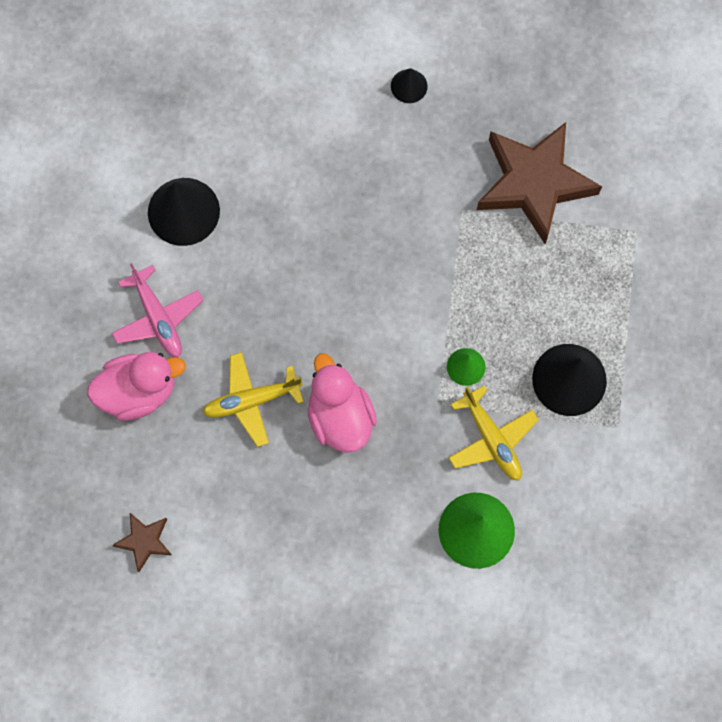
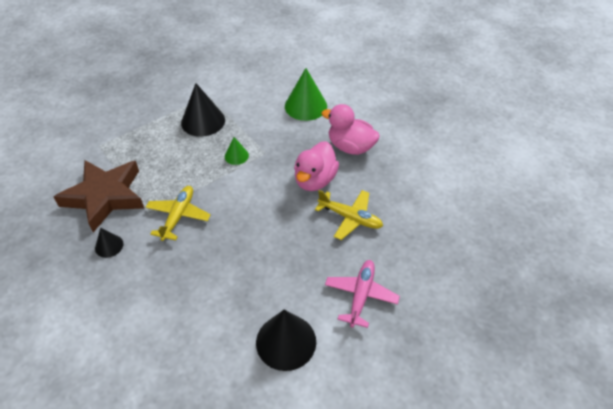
camera: 135 degrees left, 25 degrees down
(138, 391) = (407, 268): pink duck -> pink duck (350, 147)
(144, 541) = (464, 203): brown star -> none
(409, 86) = (85, 295): black cone -> black cone (109, 246)
(491, 439) = (261, 126): yellow plane -> yellow plane (178, 216)

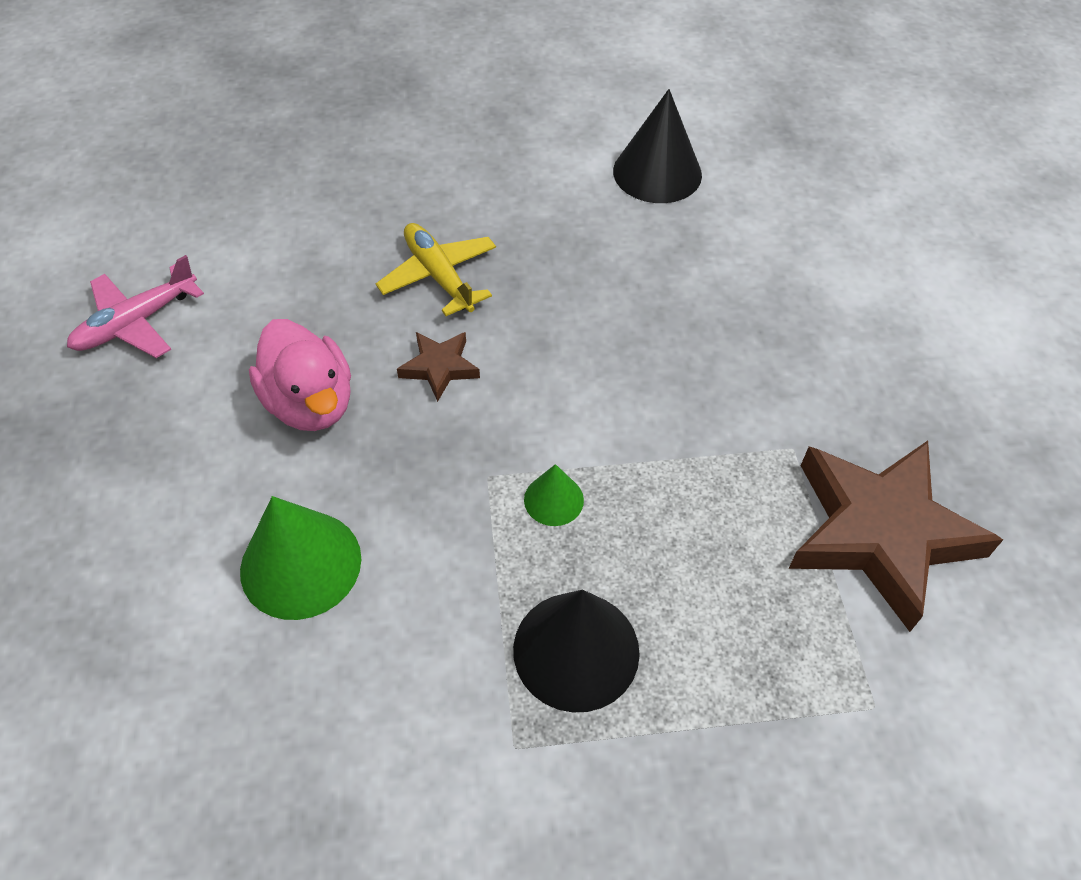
camera: 150 degrees left, 5 degrees up
(109, 246) = (887, 418): black cone -> none
(178, 216) = (737, 416): yellow plane -> none
(315, 180) = (439, 367): pink duck -> brown star
(361, 295) = (518, 177): pink plane -> pink plane (136, 323)

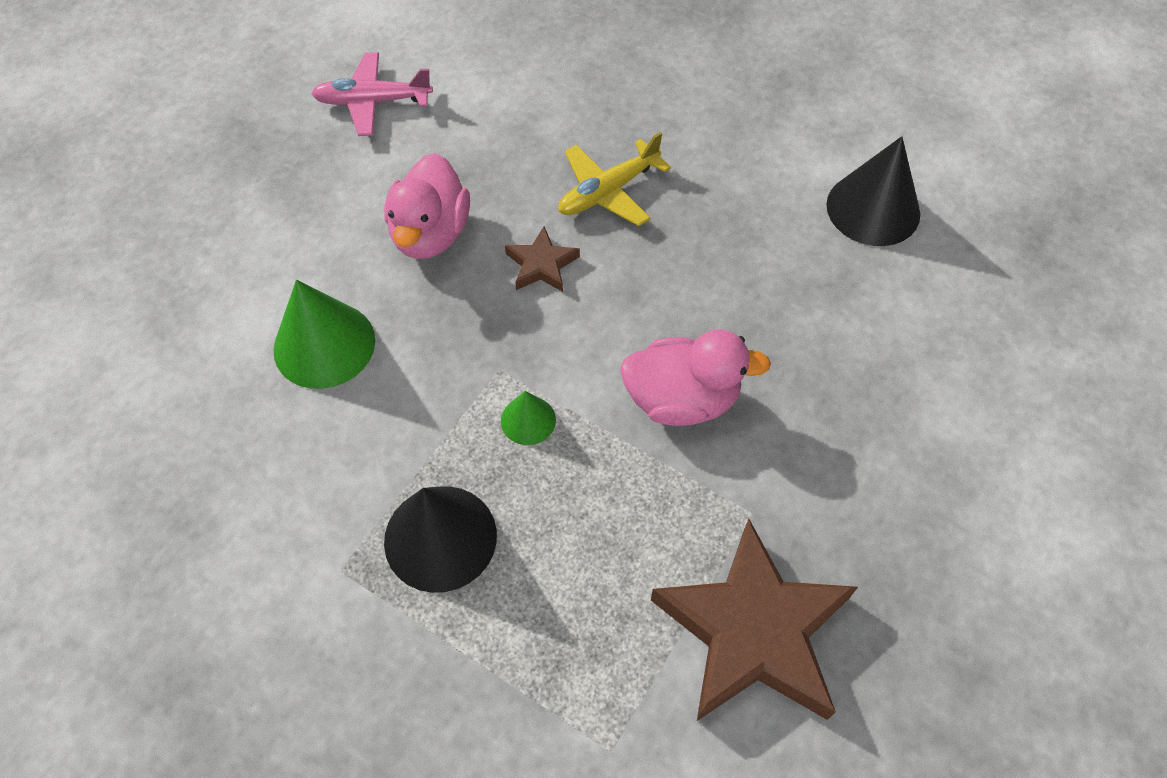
camera: 40 degrees right, 5 degrees up
(439, 276) = (608, 192): yellow plane -> yellow plane turned 135 degrees counterclockwise
(658, 399) = (682, 399): none -> pink duck

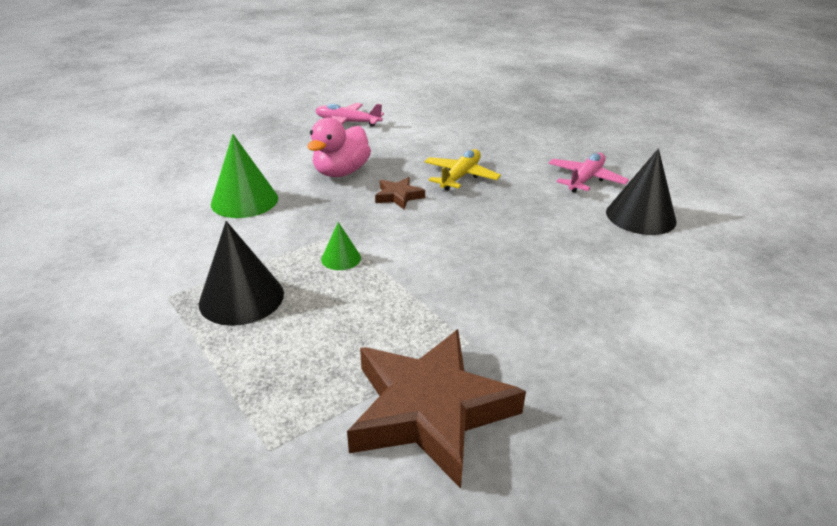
camera: 20 degrees right, 25 degrees down
(608, 192) = (460, 176): yellow plane -> yellow plane turned 135 degrees clockwise
(682, 399) = (452, 272): pink duck -> none
(779, 147) = (585, 179): none -> pink plane

